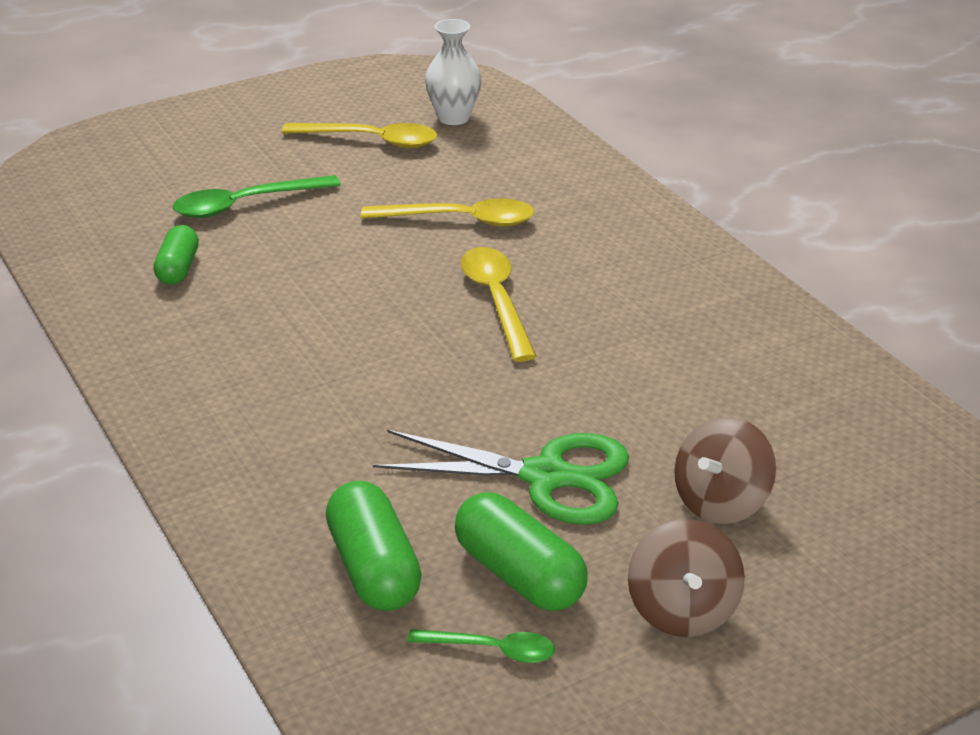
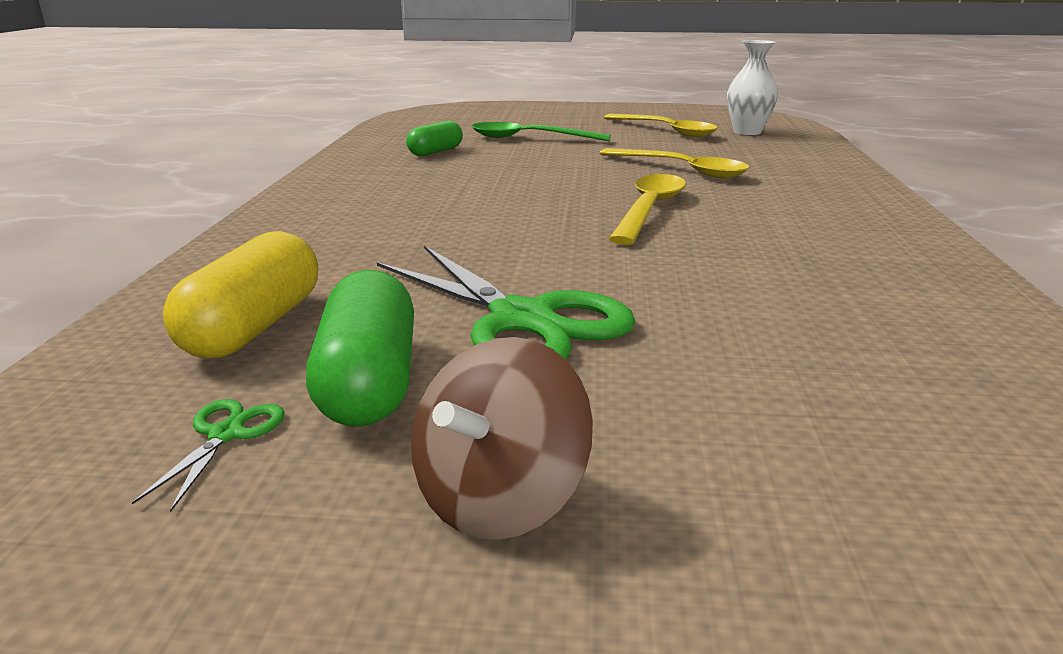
camera: 35 degrees right, 10 degrees down
(373, 568) = (253, 327): green capsule -> yellow capsule
(491, 650) = (226, 434): green spoon -> green scissors
(721, 502) = (703, 407): brown spinning top -> none

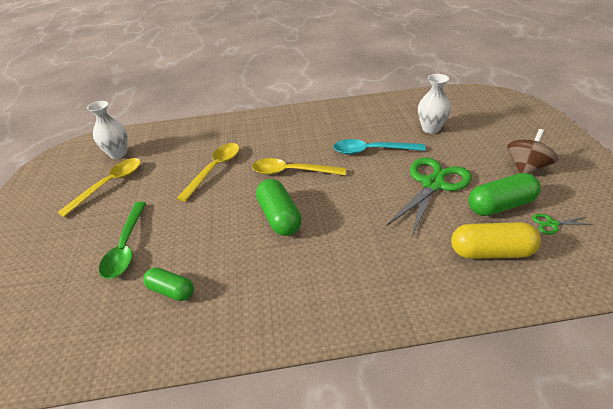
camera: 100 degrees left, 15 degrees up
(500, 498) = (526, 168): brown spinning top -> brown spinning top turned 75 degrees counterclockwise
(523, 195) = (279, 217): none -> green capsule
(705, 280) = (371, 151): none -> turquoise spoon
(822, 379) = (431, 129): none -> white vase

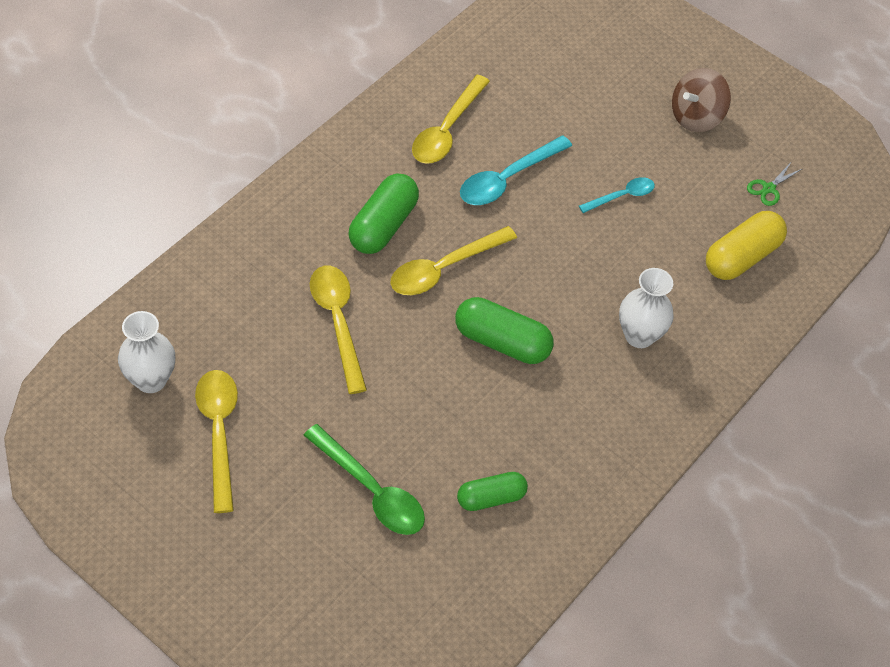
camera: 50 degrees left, 15 degrees up
(363, 122) = (447, 130): none -> yellow spoon
(431, 129) = (544, 100): white vase -> white vase (639, 336)
(433, 184) = (622, 196): green scissors -> turquoise spoon
(500, 205) = (709, 190): green capsule -> green capsule (383, 225)
(526, 168) = (696, 117): brown spinning top -> brown spinning top turned 120 degrees counterclockwise

